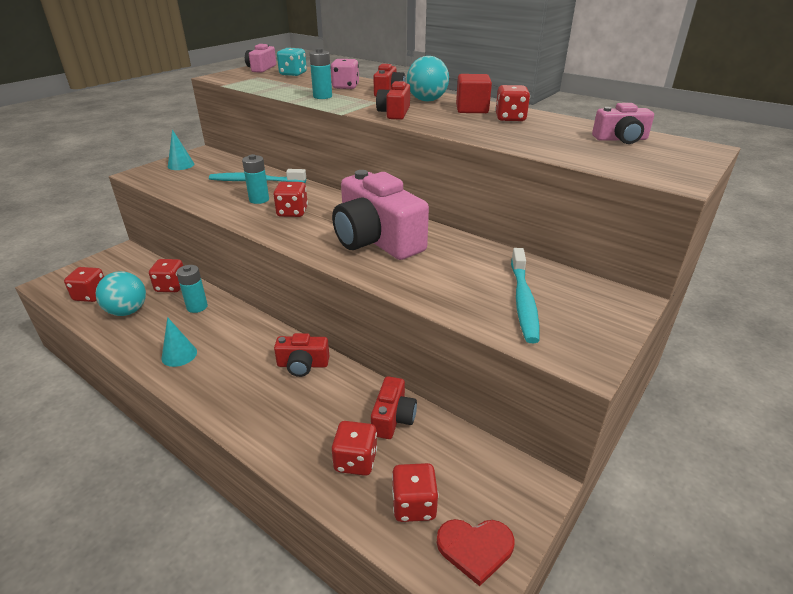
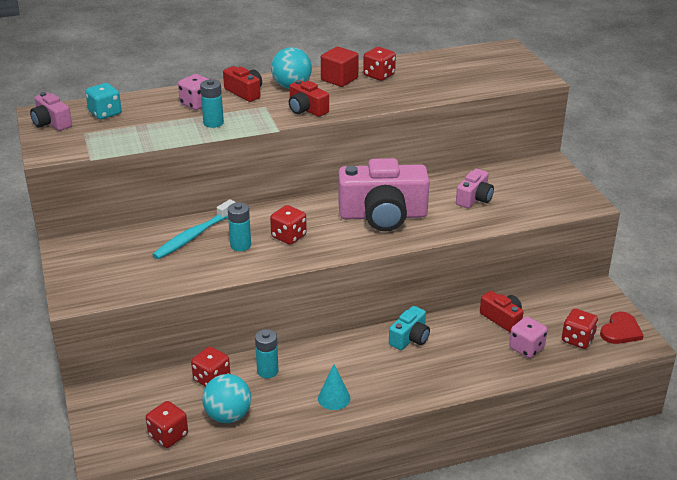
camera: 55 degrees left, 0 degrees up
(181, 165) = (86, 268): turquoise cone -> none
(302, 365) = (410, 338): red camera -> turquoise camera
(355, 461) = (526, 348): red dice -> pink dice
(523, 301) = (517, 195): turquoise toothbrush -> none
(620, 139) = (464, 61): pink camera -> pink camera (474, 198)

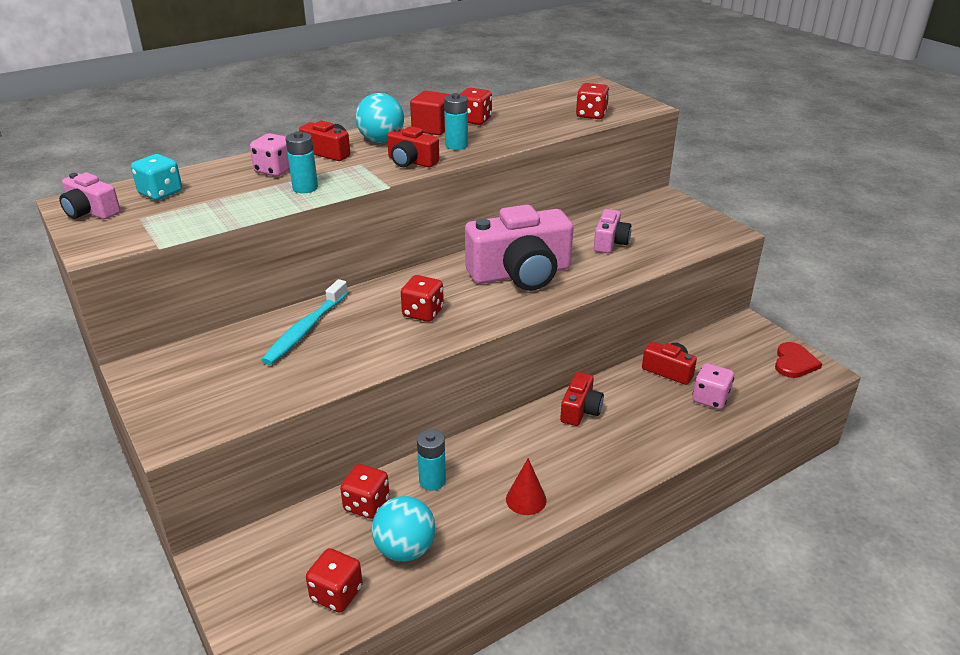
camera: 15 degrees left, 0 degrees up
(240, 245) = (369, 332): turquoise battery -> turquoise battery (456, 145)
(334, 398) = (526, 499): turquoise cone -> red cone
(410, 338) = (580, 410): turquoise camera -> red camera
(577, 339) = (757, 379): red dice -> red dice (591, 115)

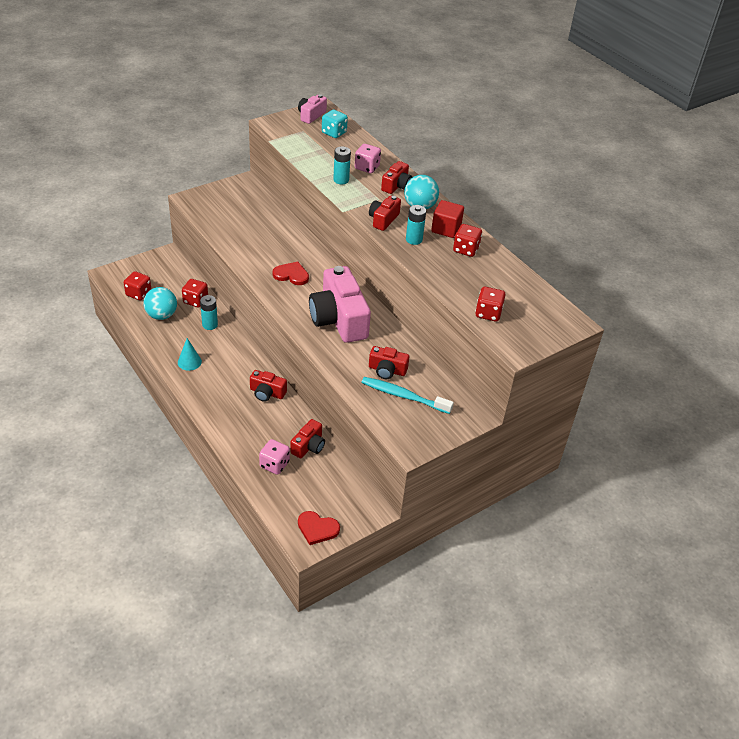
camera: 85 degrees right, 10 degrees up
(305, 329) = (276, 231): turquoise toothbrush -> turquoise toothbrush (404, 396)
(423, 313) = (291, 275): red dice -> red heart
(526, 499) = (189, 362): red cone -> turquoise cone
(610, 242) = (387, 370): pink camera -> red camera

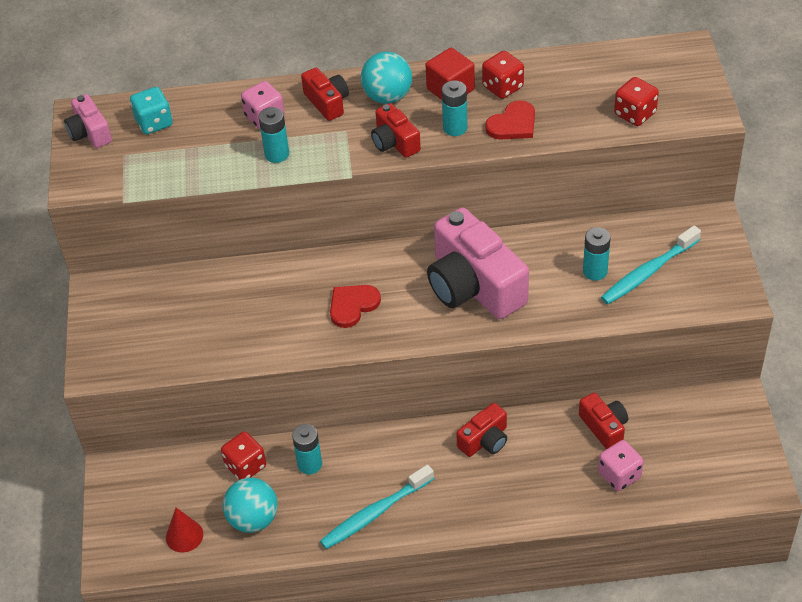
camera: 55 degrees left, 5 degrees up
(138, 293) = (184, 536): red dice -> red cone
(189, 362) = (375, 513): turquoise cone -> turquoise toothbrush
(317, 529) = (744, 465): red heart -> red heart (513, 124)
(339, 319) = (473, 286): pink camera -> pink camera turned 45 degrees clockwise
(387, 370) = (595, 271): red camera -> turquoise battery

